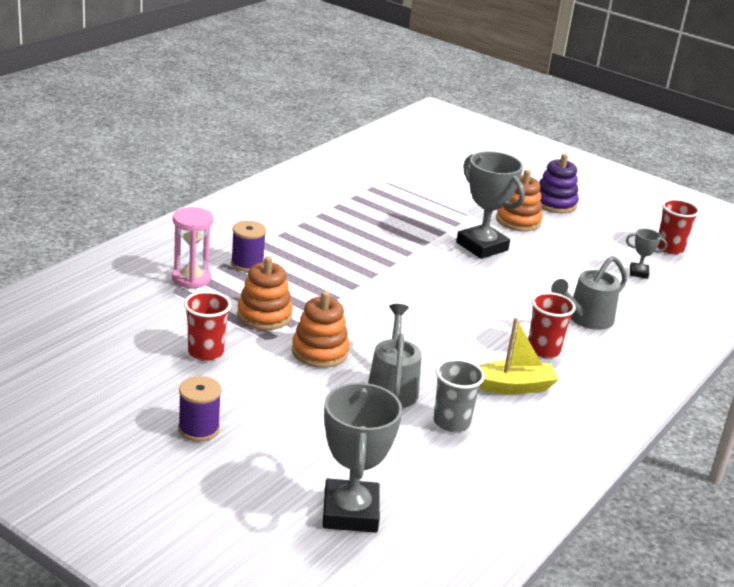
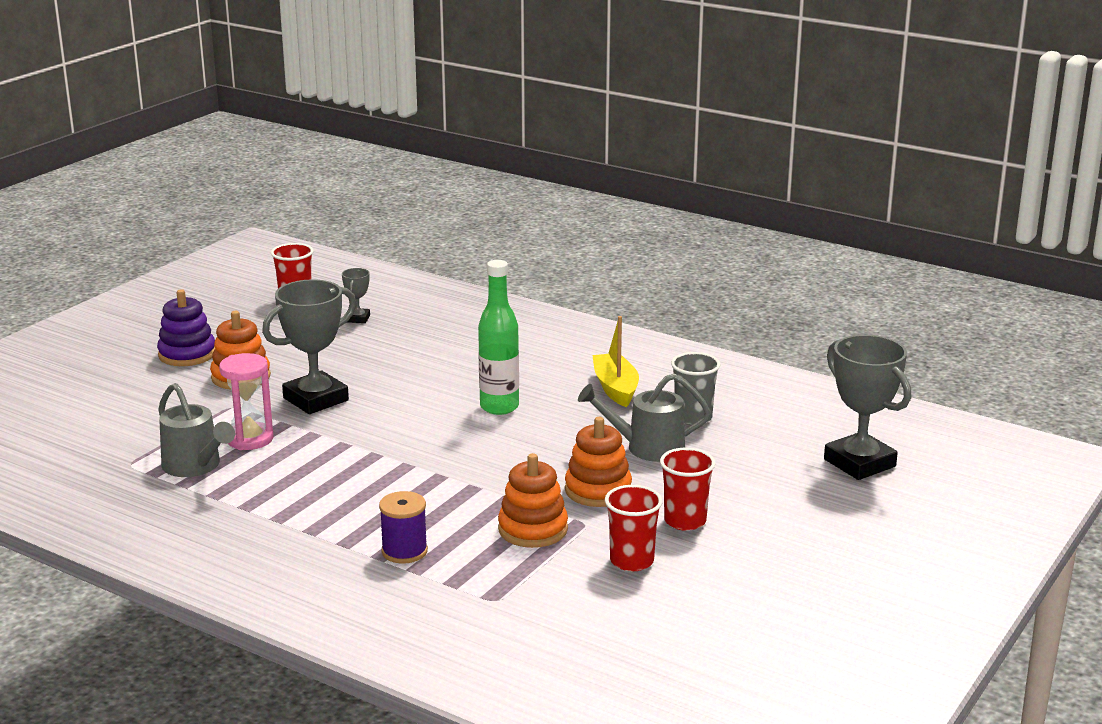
camera: 90 degrees left, 5 degrees down
(191, 279) = (458, 589): pink hourglass -> pink hourglass (250, 439)
(198, 429) = (782, 550): purple spool -> none
(350, 512) = (859, 463): grey trophy -> grey trophy turned 60 degrees clockwise
(471, 322) = (499, 407): none -> green bottle
(543, 350) = (539, 372): red cup -> red cup (685, 521)
(586, 319) = (468, 349): grey watering can -> grey watering can (195, 466)

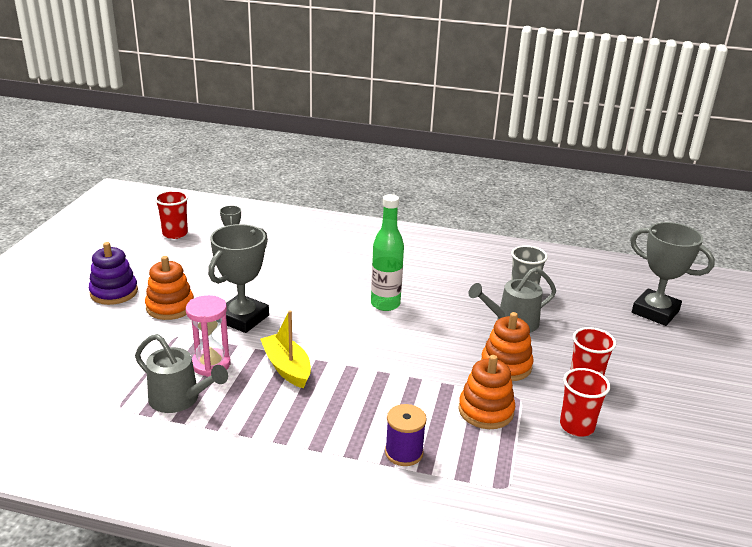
camera: 20 degrees left, 5 degrees up
(615, 388) = (454, 276): yellow boat -> yellow boat (287, 368)

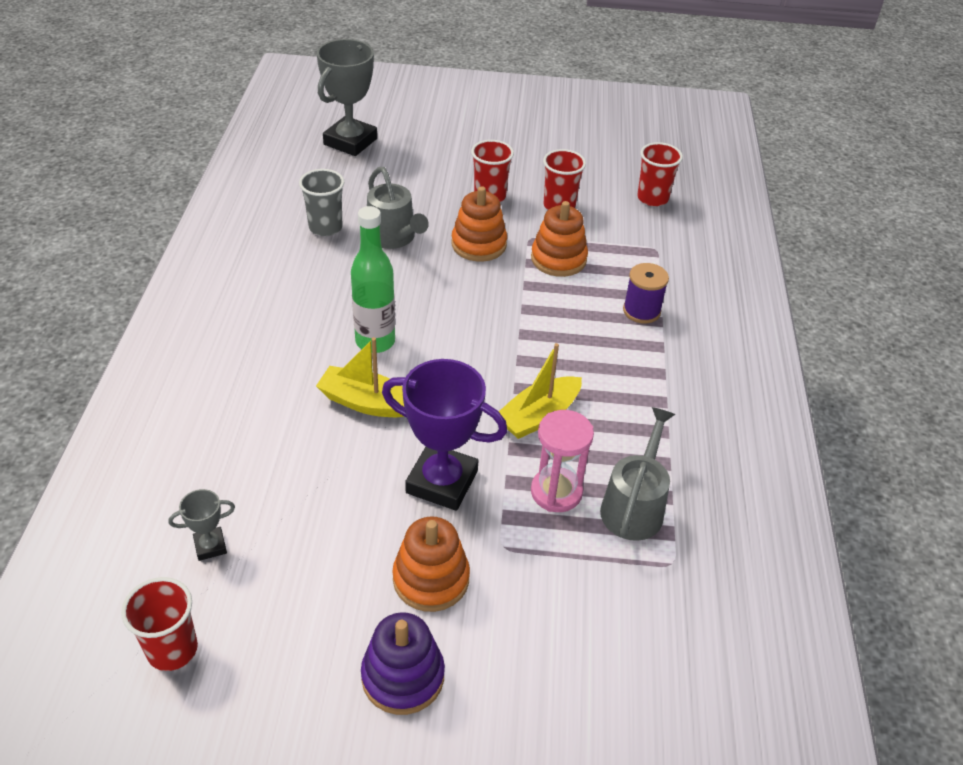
camera: 100 degrees left, 15 degrees up
(242, 318) = (442, 482): grey trophy -> purple trophy
(325, 296) = (366, 402): none -> yellow boat
(607, 507) = (652, 198): none -> red cup

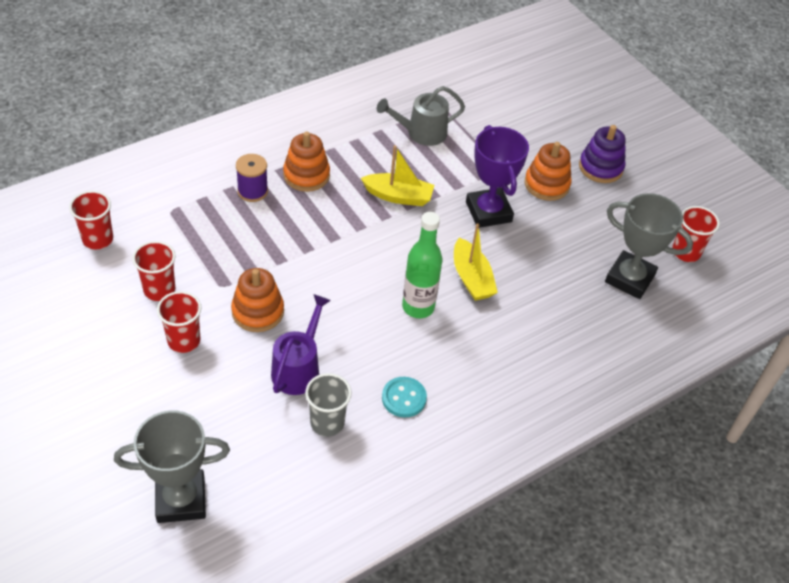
camera: 130 degrees left, 5 degrees up
(210, 546) = (629, 278): grey trophy -> grey trophy, size x2.13
(294, 277) = (404, 398): none -> turquoise button
(394, 238) = (298, 368): grey watering can -> purple watering can
(556, 492) = (444, 165): pink hourglass -> none
(558, 259) = (233, 257): orange stacking toy -> orange stacking toy (306, 175)

